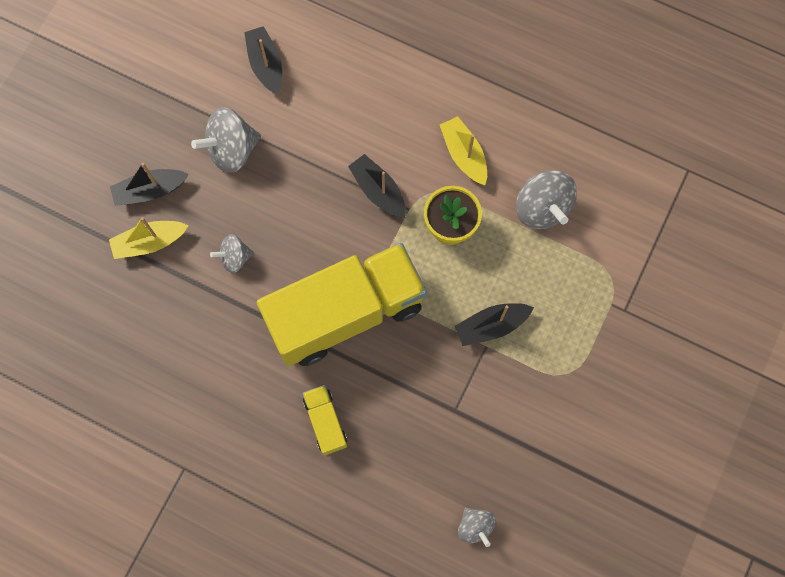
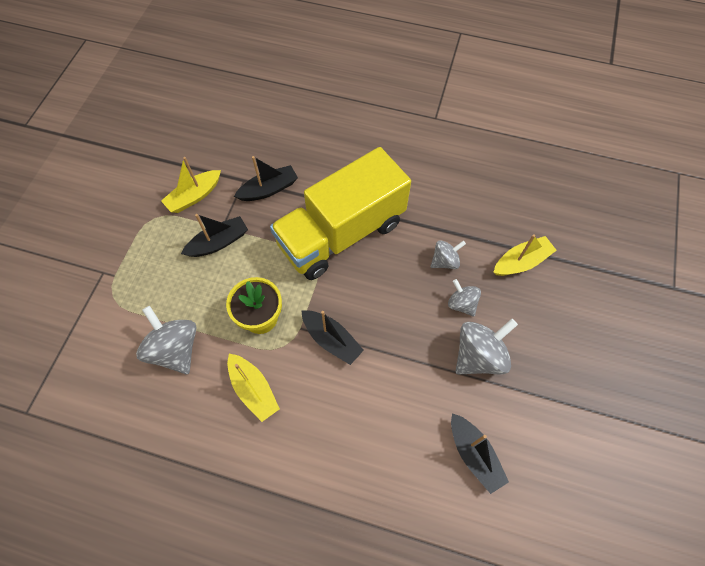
camera: 170 degrees right, 10 degrees down
(150, 191) = (539, 305): black boat -> black boat (269, 189)
(325, 422) = (341, 159): yellow truck -> none
(475, 526) = (223, 115): grey spinning top -> grey spinning top (461, 304)
(518, 396) = (194, 196): none -> yellow boat

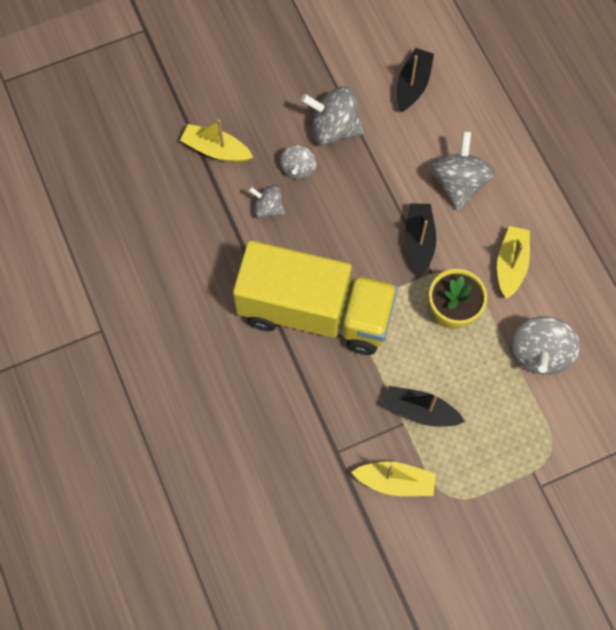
camera: 130 degrees left, 5 degrees up
(269, 189) = (325, 418): black boat -> none
(352, 411) = (459, 183): none -> grey spinning top

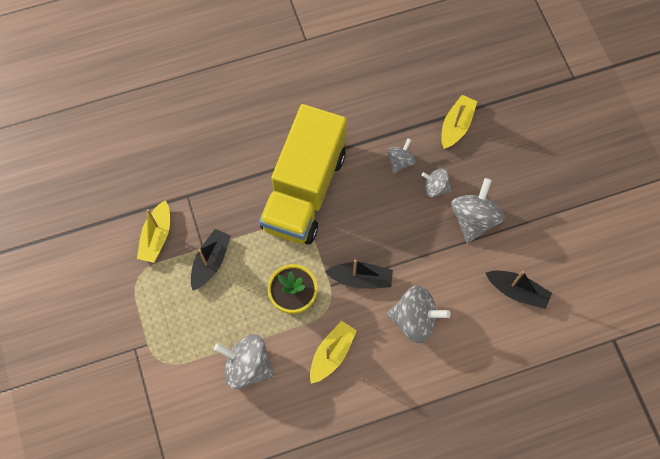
camera: 95 degrees right, 0 degrees up
(511, 265) = (332, 354): yellow boat -> yellow boat turned 75 degrees counterclockwise

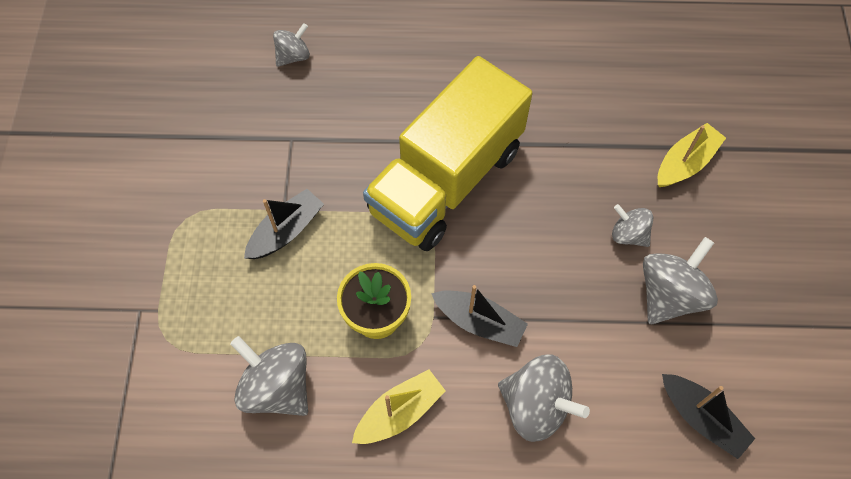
camera: 20 degrees right, 5 degrees down
(157, 236) = (231, 176): yellow boat -> none
(400, 161) = (590, 185): grey spinning top -> grey spinning top (293, 56)

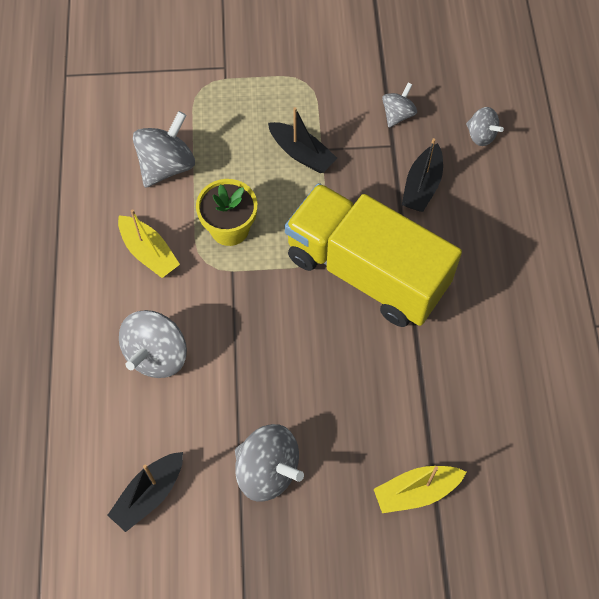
camera: 85 degrees right, 0 degrees up
(479, 322) = (230, 307): black boat -> black boat (422, 186)
(628, 234) = (327, 433): grey spinning top -> grey spinning top (397, 115)
(685, 162) = (416, 491): yellow boat -> yellow boat turned 120 degrees clockwise

